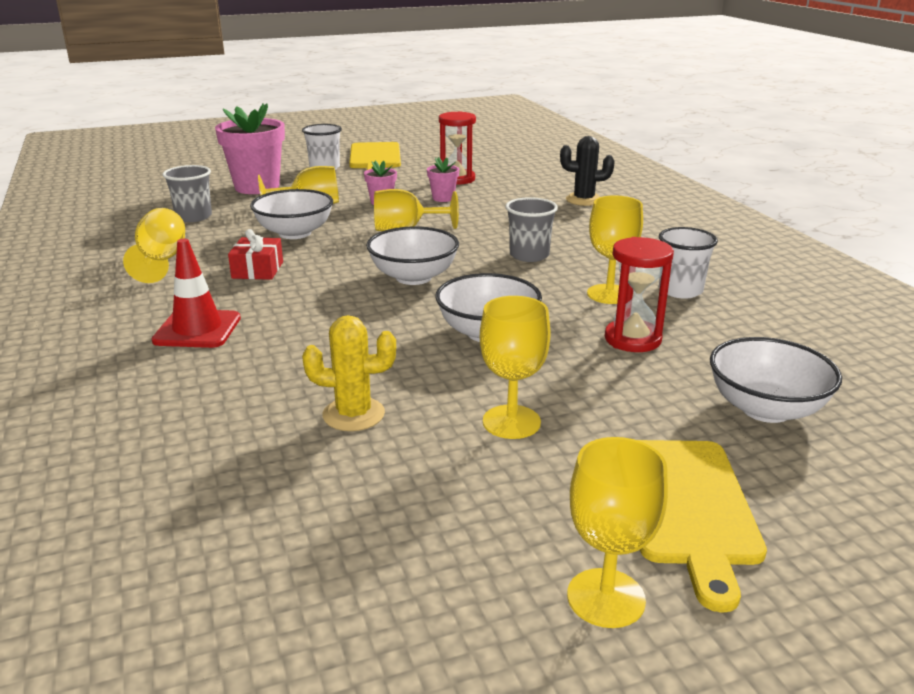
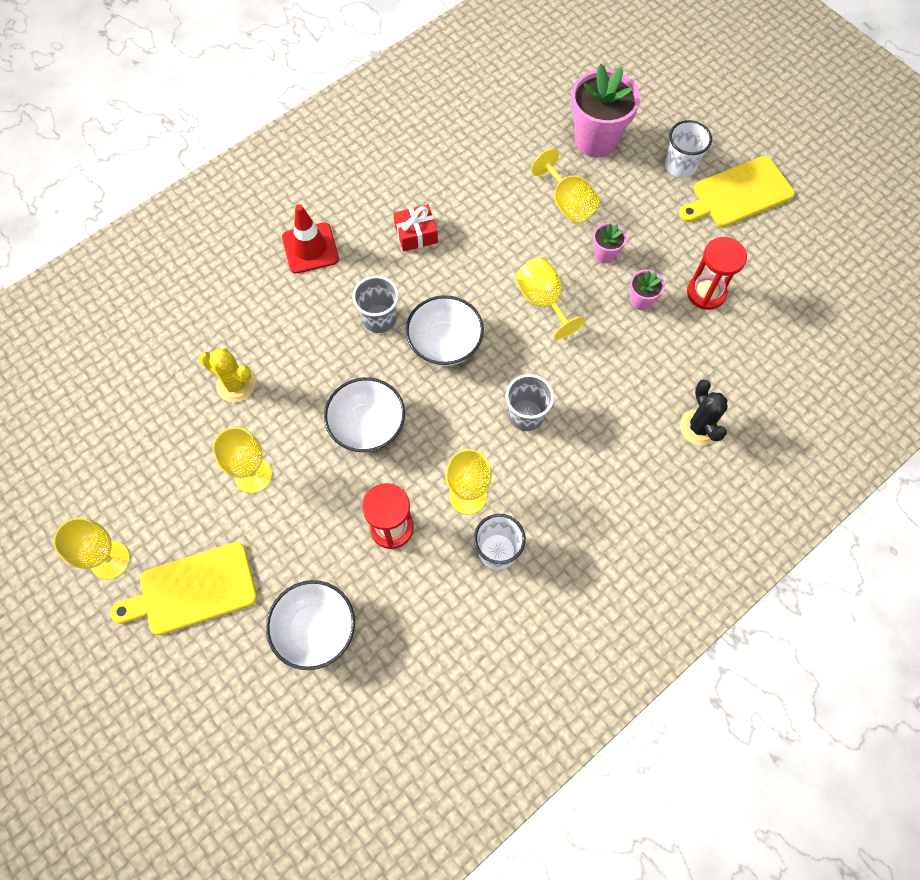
camera: 70 degrees right, 40 degrees up
(161, 261) = (407, 165): yellow goblet -> none
(193, 217) = (502, 134): grey cup -> grey cup (379, 318)
(295, 233) = (499, 222): white bowl -> none
(353, 414) = (236, 385): yellow cactus -> yellow cactus turned 45 degrees counterclockwise

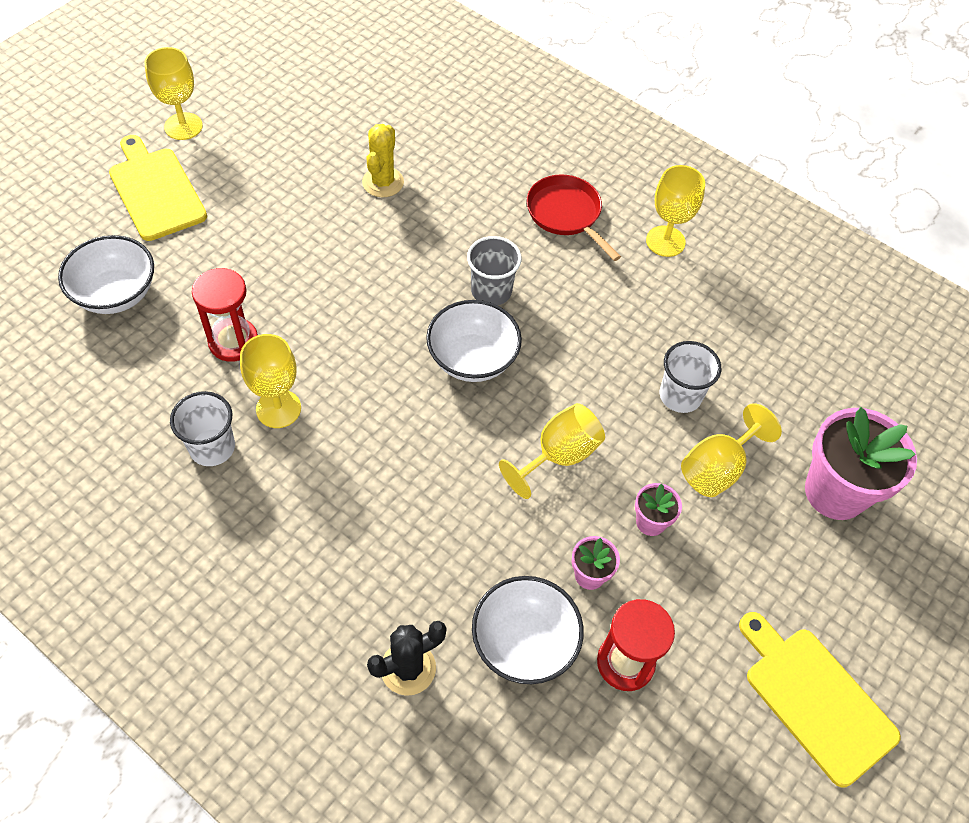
camera: 75 degrees right, 10 degrees down
(253, 475) = (282, 214): yellow goblet -> yellow goblet (665, 241)
(310, 248) = (566, 214): red traffic cone -> red pan
(367, 426) = (353, 301): white bowl -> white bowl (524, 643)
(416, 234) = (616, 309): red gift -> none
(526, 415) = (392, 456): grey cup -> none
(680, 165) = (834, 609): white cup -> white cup (680, 396)

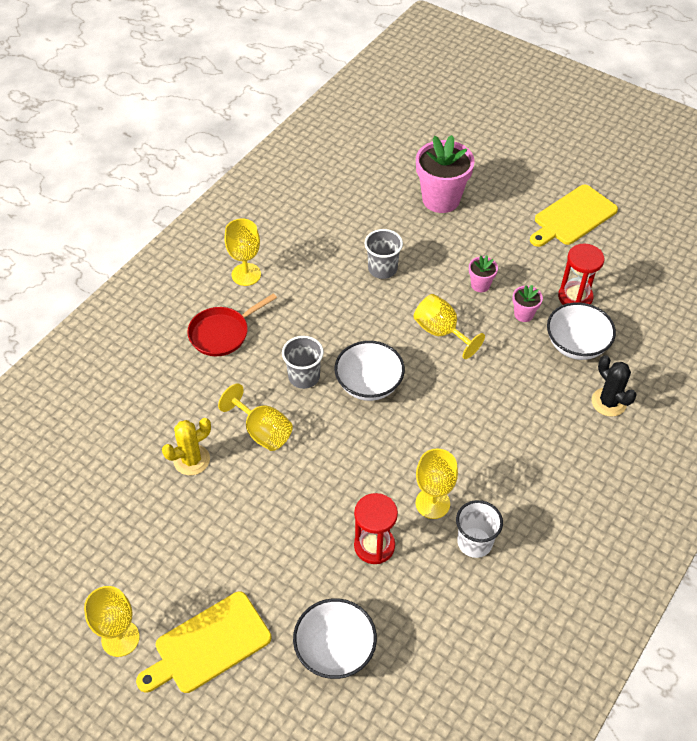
camera: 90 degrees left, 5 degrees down
(383, 182) = (191, 460): yellow cactus -> yellow cactus turned 45 degrees counterclockwise
(680, 396) = (382, 269): white cup -> grey cup
(717, 468) = (435, 252): yellow goblet -> yellow goblet (262, 431)

